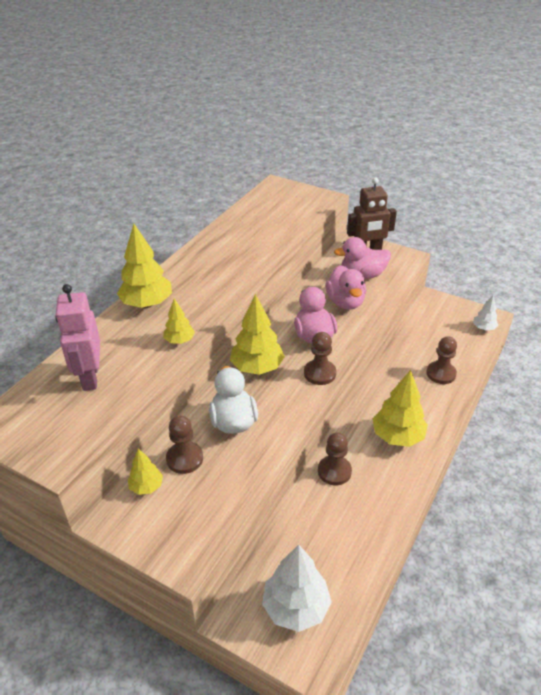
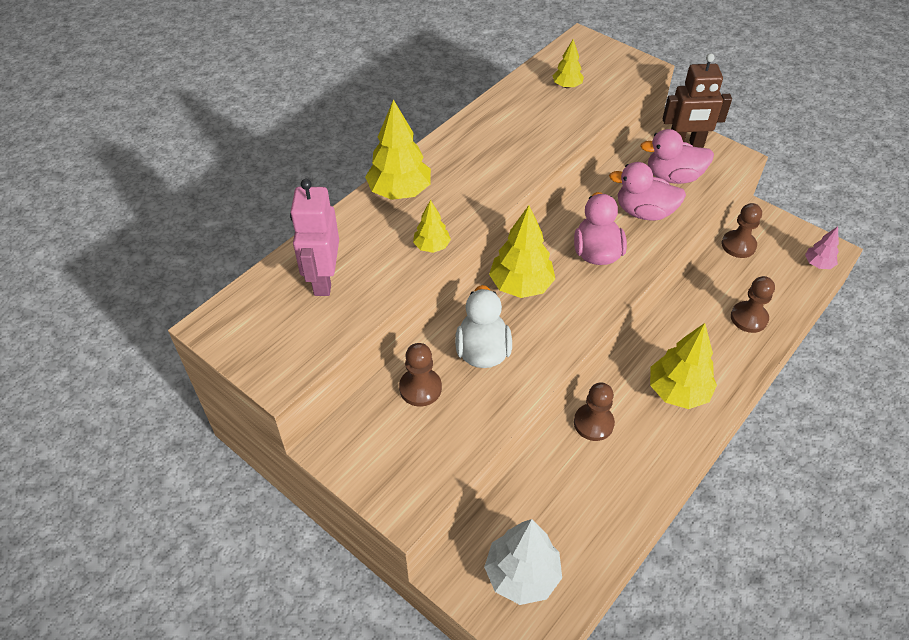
camera: 10 degrees right, 10 degrees up
(146, 486) = (373, 415): yellow tree -> yellow tree (567, 86)
(319, 373) = (595, 304): brown pawn -> brown pawn (738, 245)
(345, 302) = (644, 212): pink duck -> pink duck turned 105 degrees clockwise
(483, 328) = (818, 264): white tree -> pink tree

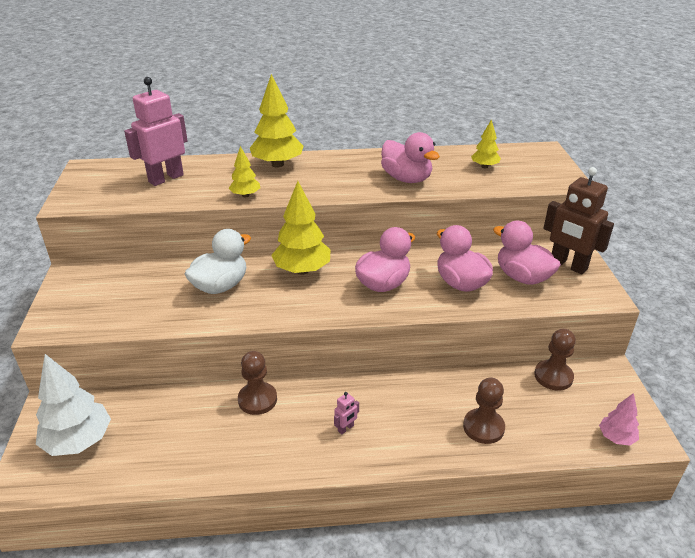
camera: 45 degrees right, 15 degrees down
(420, 388) = (157, 280): brown pawn -> none
(531, 138) = (406, 179): none -> pink duck
(678, 392) = (346, 428): yellow tree -> pink robot

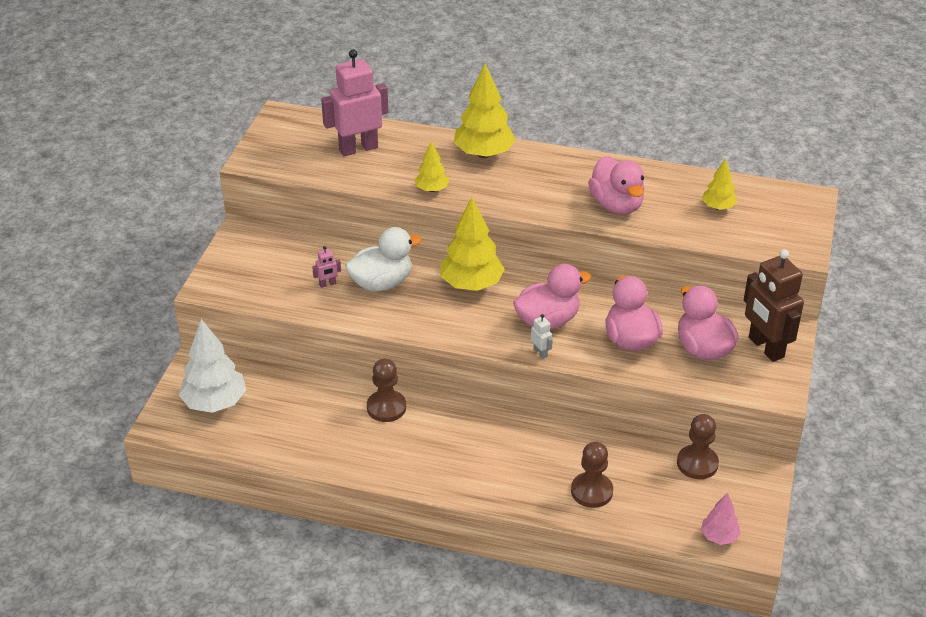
camera: 20 degrees right, 5 degrees up
(346, 428) = (458, 456): pink robot -> pink robot (327, 284)
(392, 311) = (540, 352): none -> white robot

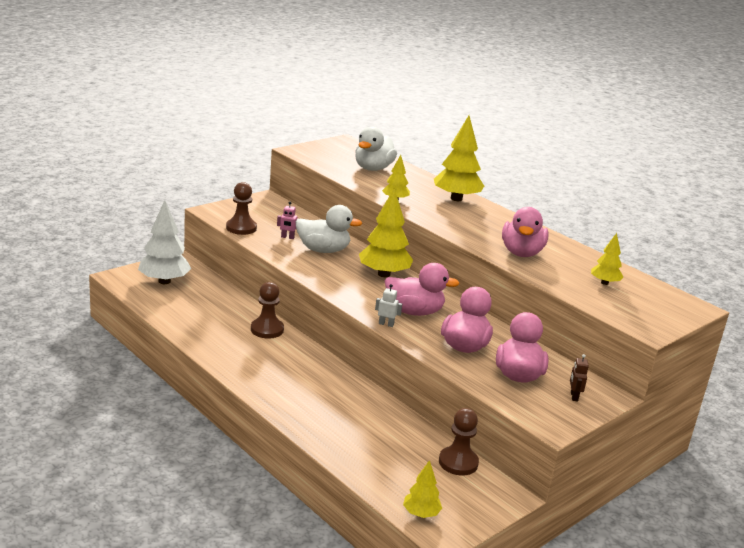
camera: 30 degrees right, 15 degrees down
(358, 148) = (373, 168): pink robot -> white duck
(540, 352) = (386, 324): white robot -> white robot turned 75 degrees counterclockwise
(591, 491) = (352, 438): brown pawn -> brown pawn (241, 228)
(719, 537) = (421, 514): pink tree -> yellow tree
(765, 347) = (574, 396): brown robot -> brown robot, size x0.41

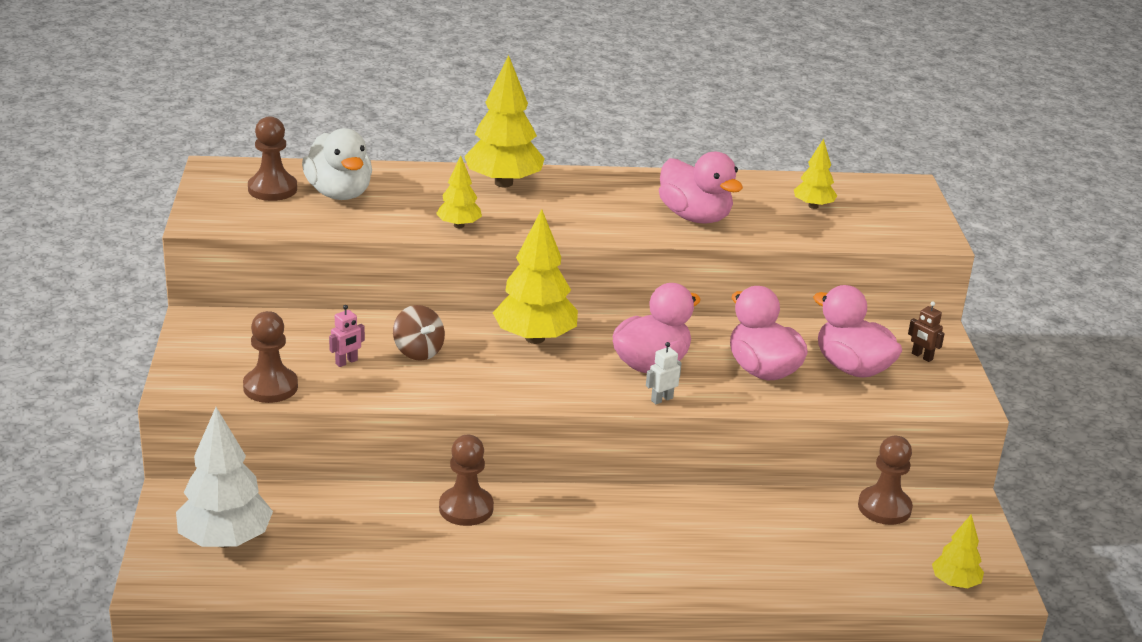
camera: 50 degrees left, 5 degrees up
(323, 250) = (418, 351): white duck -> brown spinning top
(350, 155) = (272, 189): none -> brown pawn

